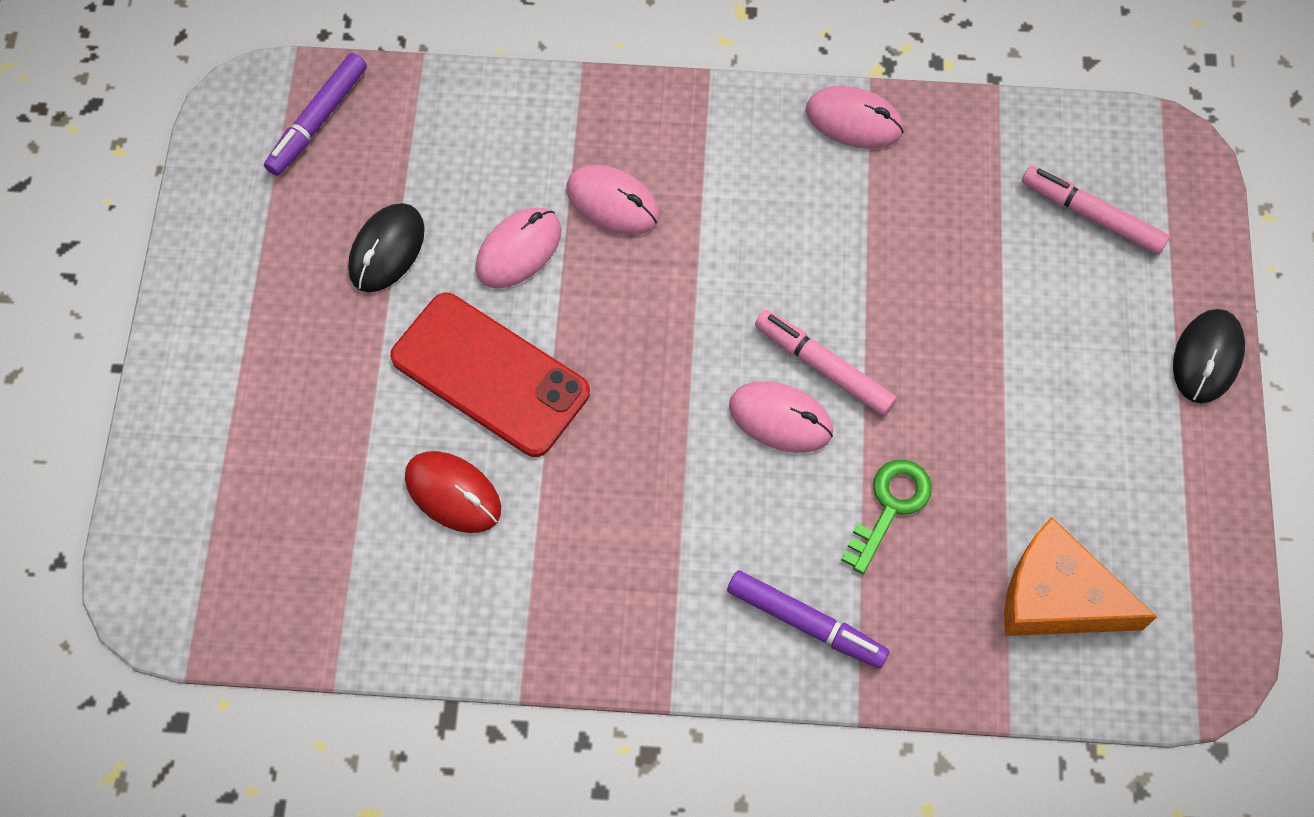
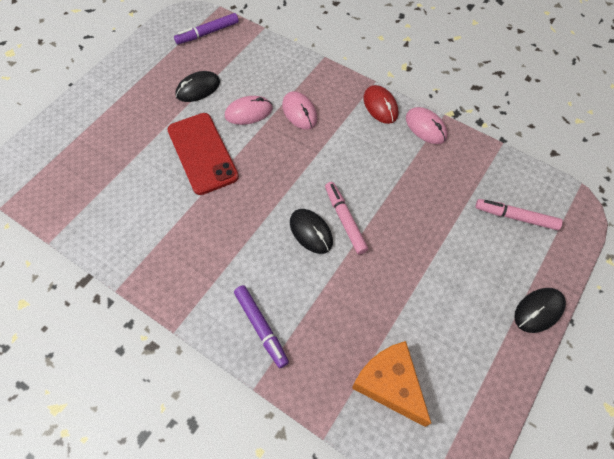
camera: 30 degrees right, 5 degrees down
(453, 493) = (153, 191): red mouse -> red mouse (380, 106)
(780, 419) = (311, 232): pink mouse -> black mouse
(890, 507) = (335, 296): green key -> none
(1092, 215) = (516, 217): pink marker -> pink marker turned 45 degrees counterclockwise

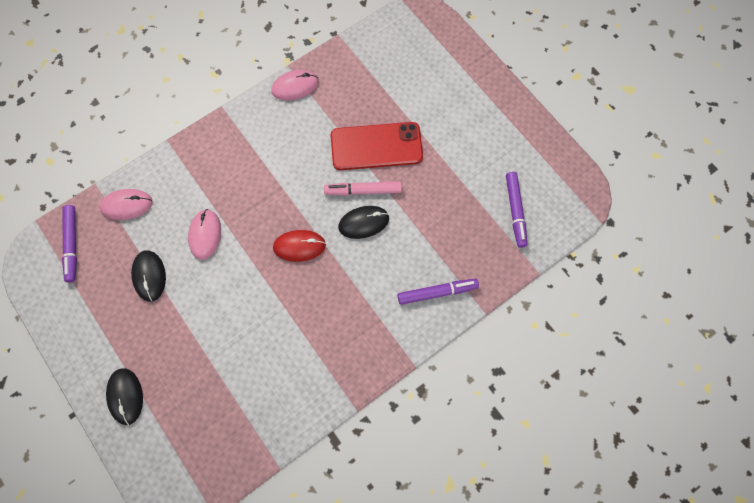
camera: 70 degrees left, 10 degrees up
(202, 153) = (236, 294): red phone -> red phone (376, 147)
(299, 112) = (227, 187): pink mouse -> pink mouse (127, 205)
(380, 106) = (253, 114): red mouse -> red mouse (299, 246)
(390, 384) = (515, 211): orange cheese -> purple marker
(516, 217) = (412, 60): pink marker -> none
(538, 310) = (494, 84): black mouse -> black mouse (125, 396)

